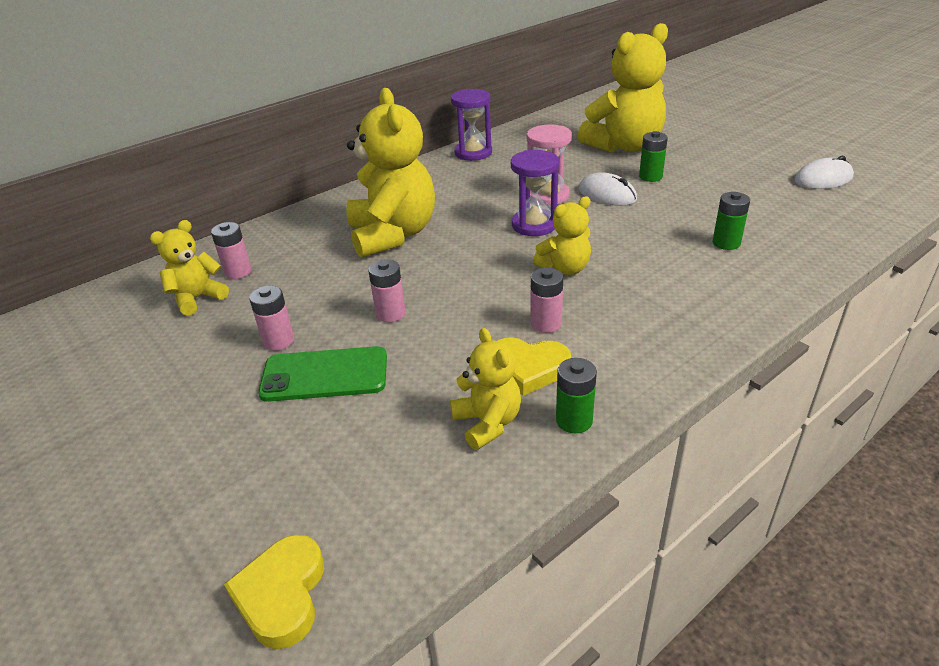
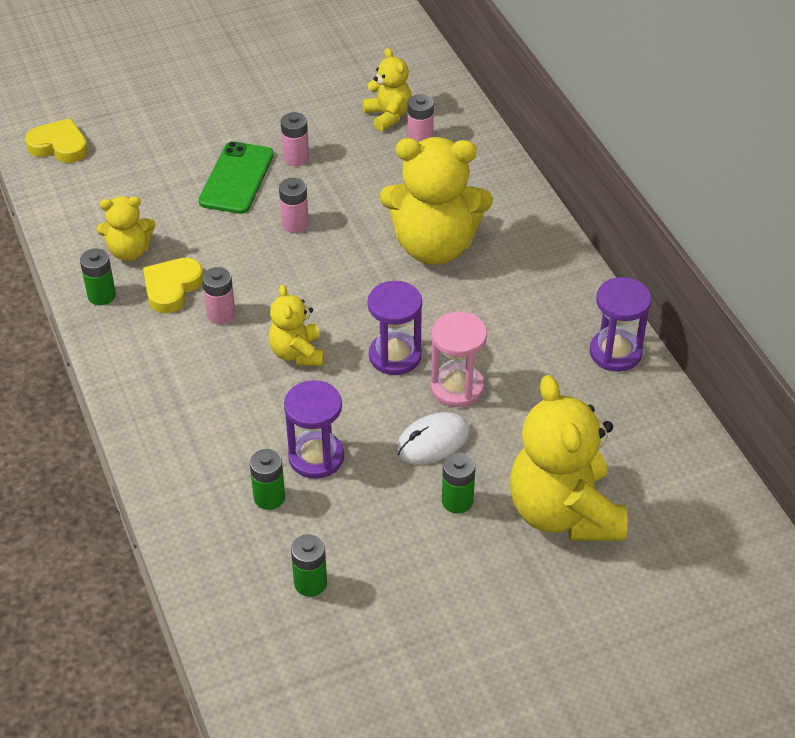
camera: 105 degrees right, 10 degrees up
(667, 233) = (316, 457): none -> purple hourglass
(777, 209) = (310, 583): none -> green battery
(823, 179) = (358, 679): white mouse -> none

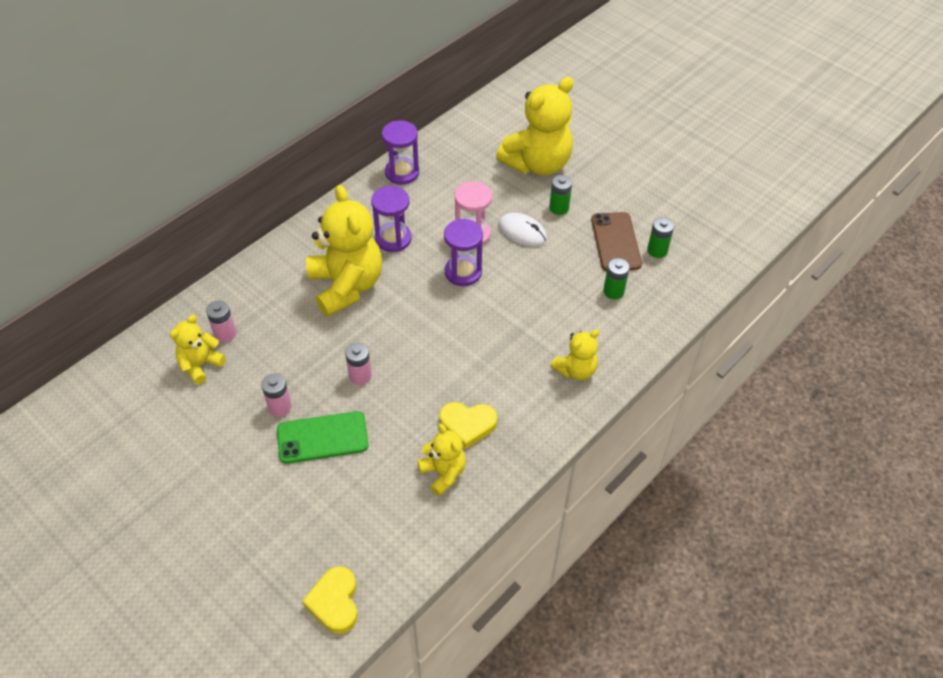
camera: 115 degrees left, 5 degrees up
(101, 295) = (500, 468): green battery -> none
(221, 314) = (478, 382): pink battery -> none
(297, 353) = (490, 323): yellow teddy bear -> yellow teddy bear (575, 370)
(316, 457) = (569, 281): purple hourglass -> purple hourglass (393, 239)
(355, 540) = (615, 242): none -> brown phone

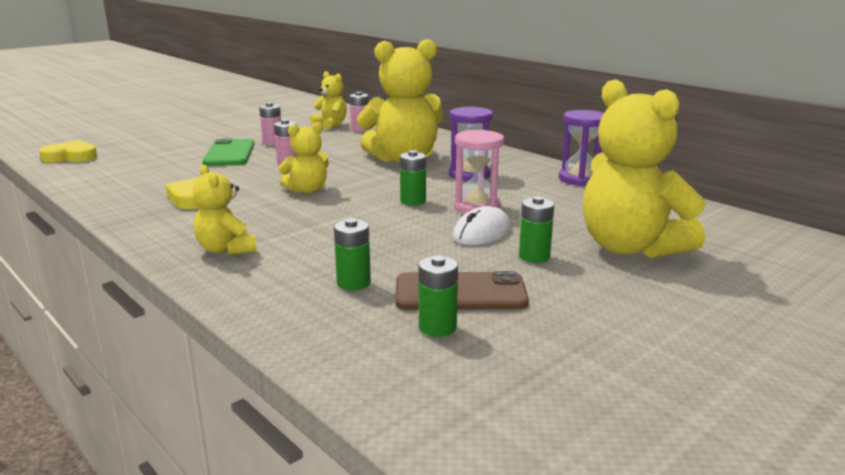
camera: 95 degrees right, 30 degrees down
(443, 473) = (148, 188): yellow teddy bear -> yellow teddy bear (307, 190)
(463, 272) = (413, 201): purple hourglass -> green battery

